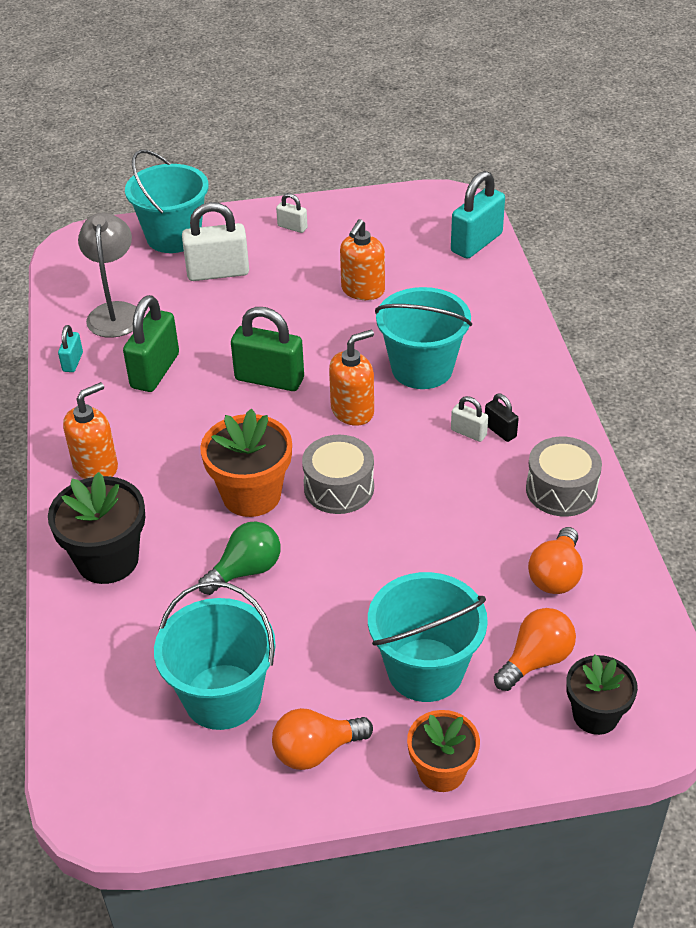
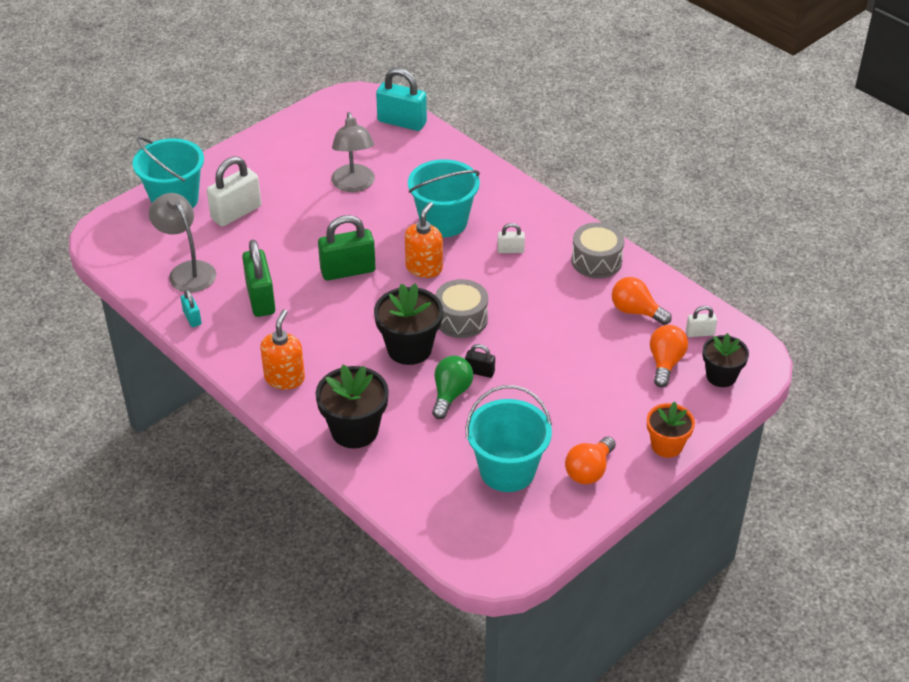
camera: 35 degrees left, 0 degrees up
(251, 495) = (409, 348): orange flower pot -> black flower pot
(292, 227) = (259, 159): white padlock -> white padlock (700, 333)
(362, 290) = (354, 185): orange soap dispenser -> grey lamp
(425, 670) = (610, 398): turquoise bucket -> none
(476, 243) = (402, 122): turquoise padlock -> turquoise padlock turned 75 degrees counterclockwise
(500, 431) = (528, 241): black padlock -> black padlock (480, 372)
(556, 575) = (636, 311): orange light bulb -> orange light bulb turned 135 degrees clockwise

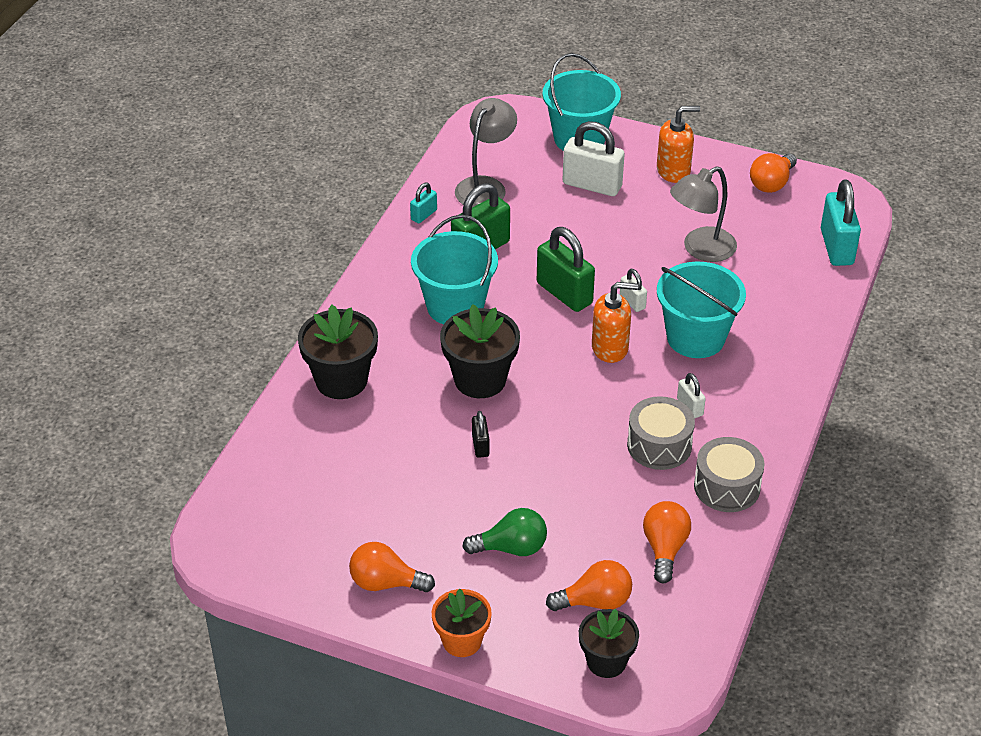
camera: 65 degrees right, 0 degrees up
(284, 378) = (382, 306): orange soap dispenser -> orange soap dispenser (673, 171)
(311, 125) = (771, 183): none -> orange light bulb
(450, 394) = (433, 434): green light bulb -> green light bulb (511, 548)
(461, 319) = (550, 404): grey drum -> grey drum (659, 445)
(507, 470) = (350, 515): turquoise bucket -> turquoise bucket (455, 306)
(700, 333) = (668, 620): white padlock -> white padlock (632, 302)

